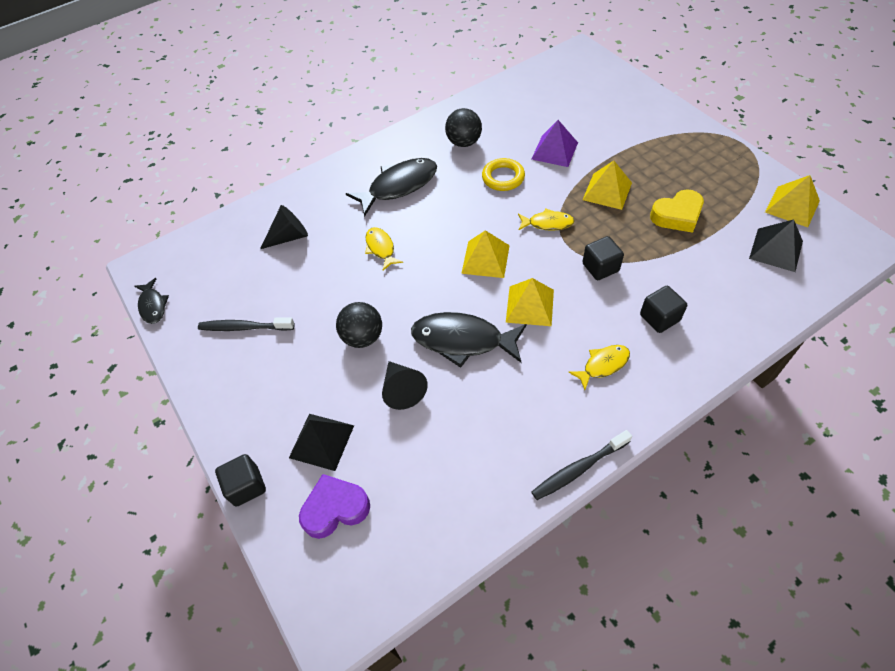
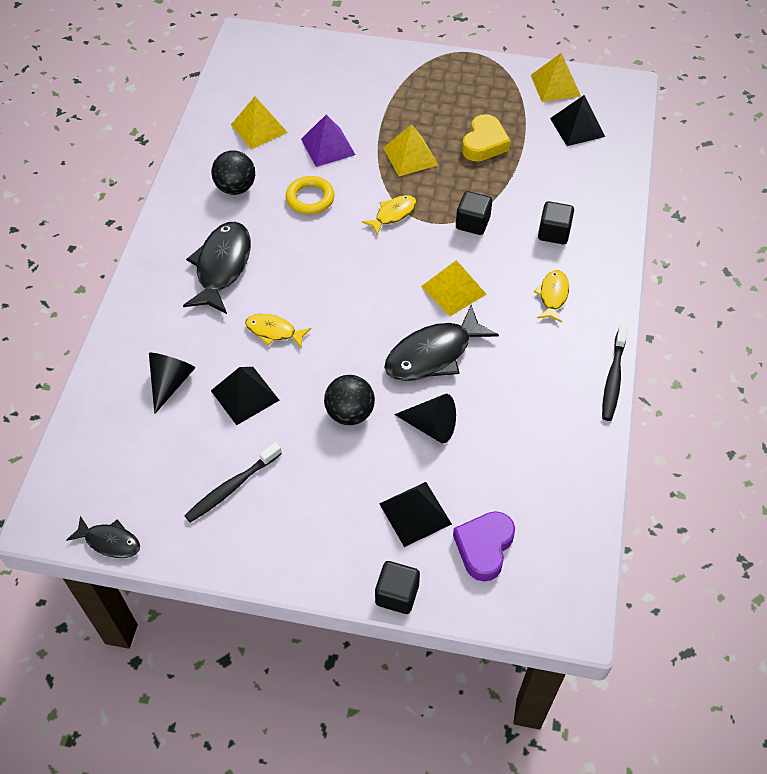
camera: 50 degrees left, 0 degrees up
(318, 276) = (245, 395): none -> black pyramid
(485, 259) = (376, 278): yellow pyramid -> yellow pyramid (259, 128)

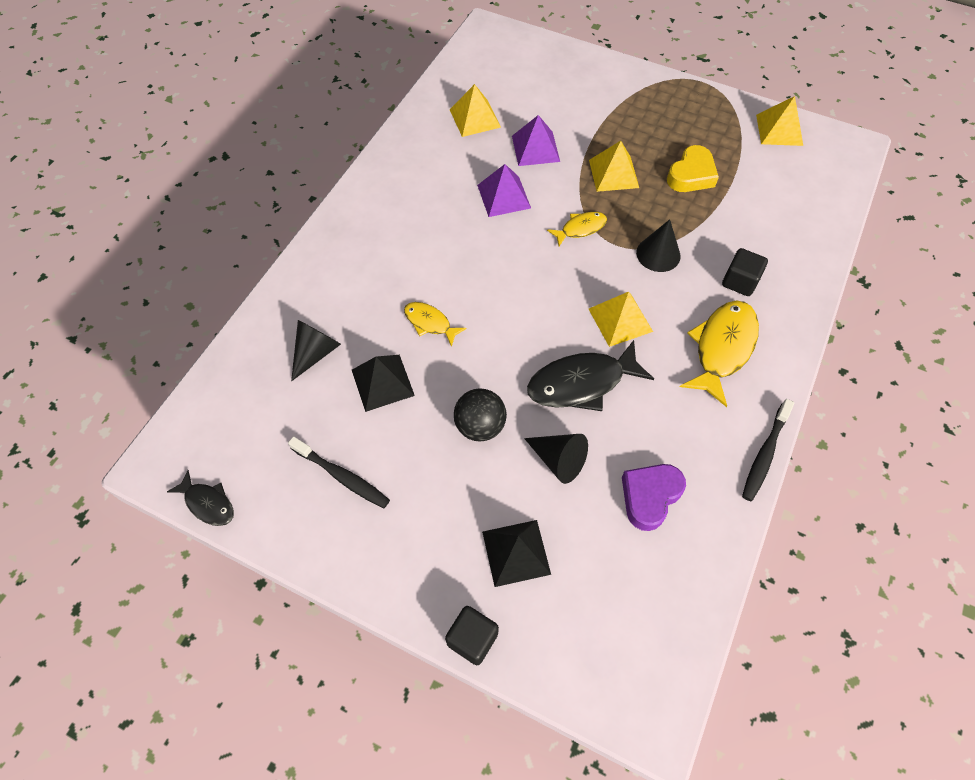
camera: 15 degrees right, 5 degrees up
(222, 266) = (400, 246): black fish -> none
(232, 487) = (341, 476): black toothbrush -> black toothbrush turned 120 degrees counterclockwise
(236, 188) = (436, 171): black ball -> none
(310, 198) = (504, 196): yellow ring -> purple pyramid
(472, 223) = (658, 254): black cube -> black cone
(484, 547) = (578, 610): purple heart -> purple heart (650, 496)
(553, 295) = (722, 348): yellow fish -> yellow fish, size x1.81
(577, 127) = (791, 176): black pyramid -> none

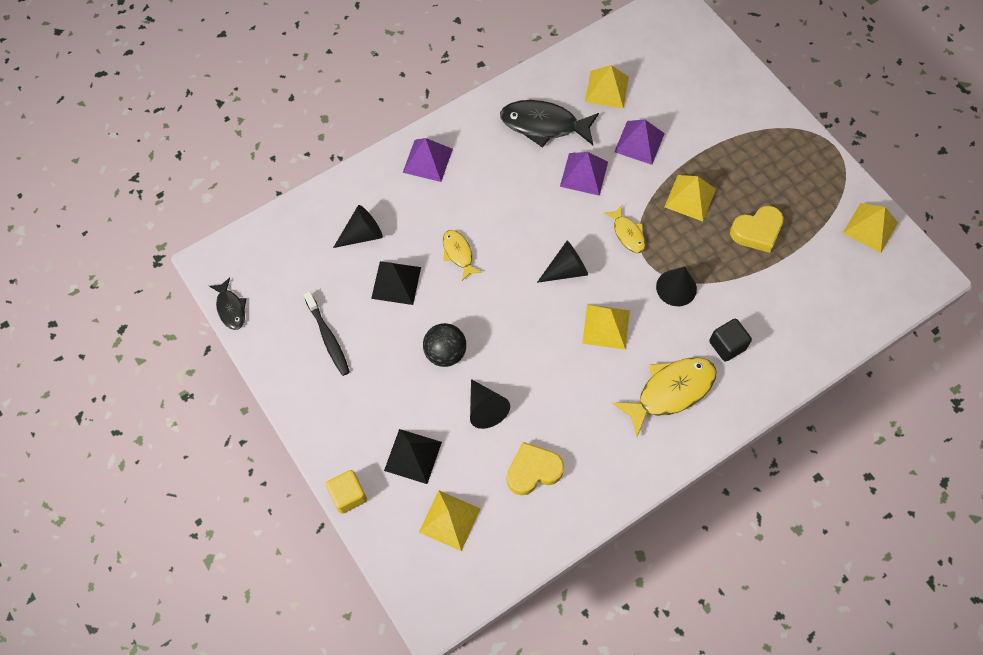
camera: 30 degrees right, 5 degrees up
(341, 251) = (427, 160): none -> purple pyramid
(472, 639) = (348, 495): black cube -> yellow cube
(546, 287) = (566, 270): none -> black cone
(580, 228) = (627, 233): yellow fish -> yellow fish turned 60 degrees clockwise
(581, 383) = (541, 360): black fish -> black fish (544, 125)
(601, 600) = (449, 520): none -> yellow pyramid
(650, 496) = (533, 471): purple heart -> yellow heart
(765, 454) = (642, 488): black toothbrush -> none

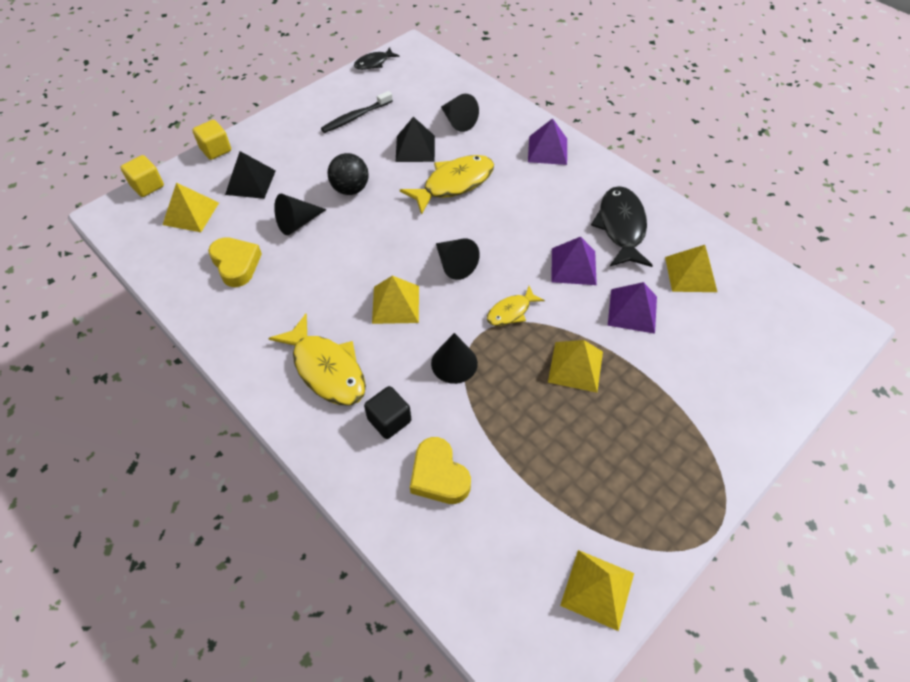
camera: 80 degrees right, 10 degrees down
(394, 572) = (147, 186): none -> yellow cube
(458, 253) = (454, 184): yellow fish -> yellow fish, size x1.81
(757, 231) = (550, 442): yellow heart -> yellow heart (439, 475)

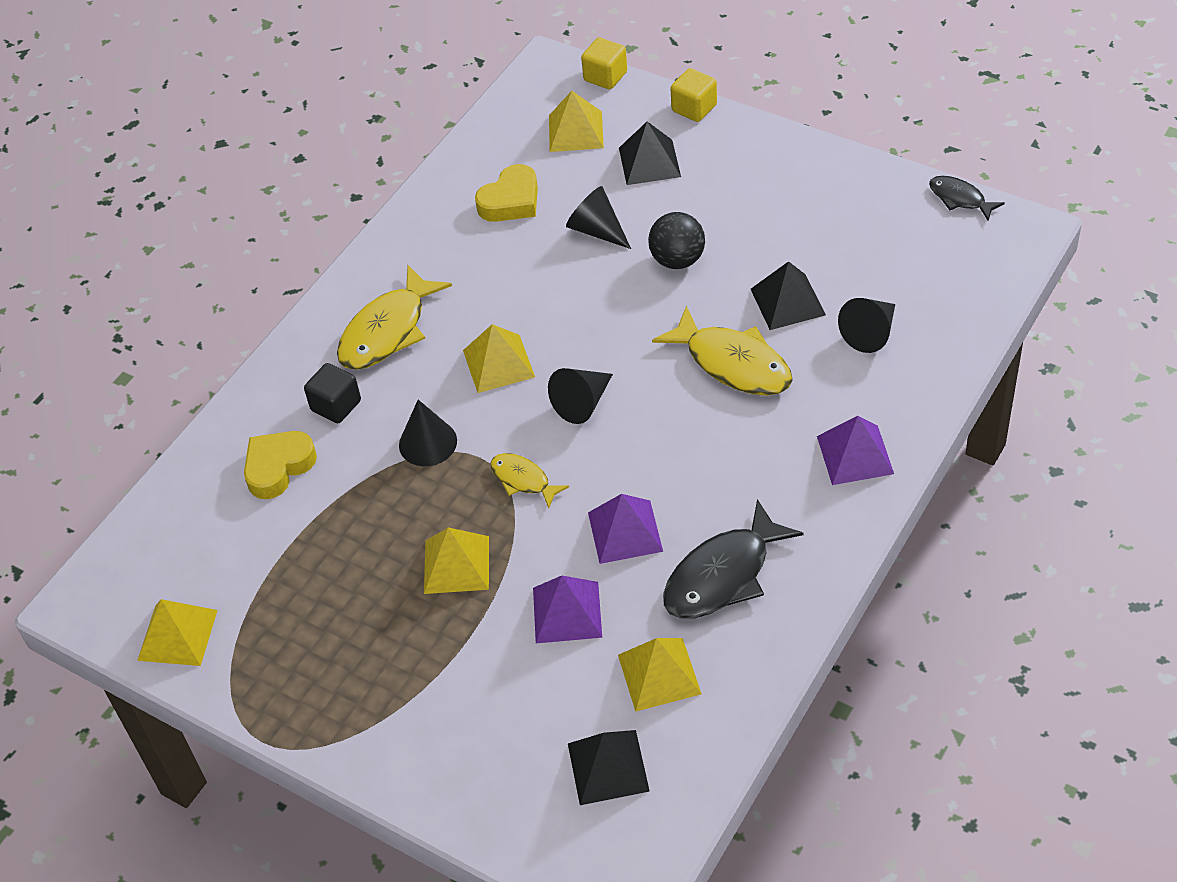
camera: 80 degrees right, 5 degrees down
(356, 117) = (824, 219): black toothbrush -> none
(621, 227) = (723, 575): black fish -> black fish turned 150 degrees clockwise
(758, 315) = (608, 767): none -> black pyramid

